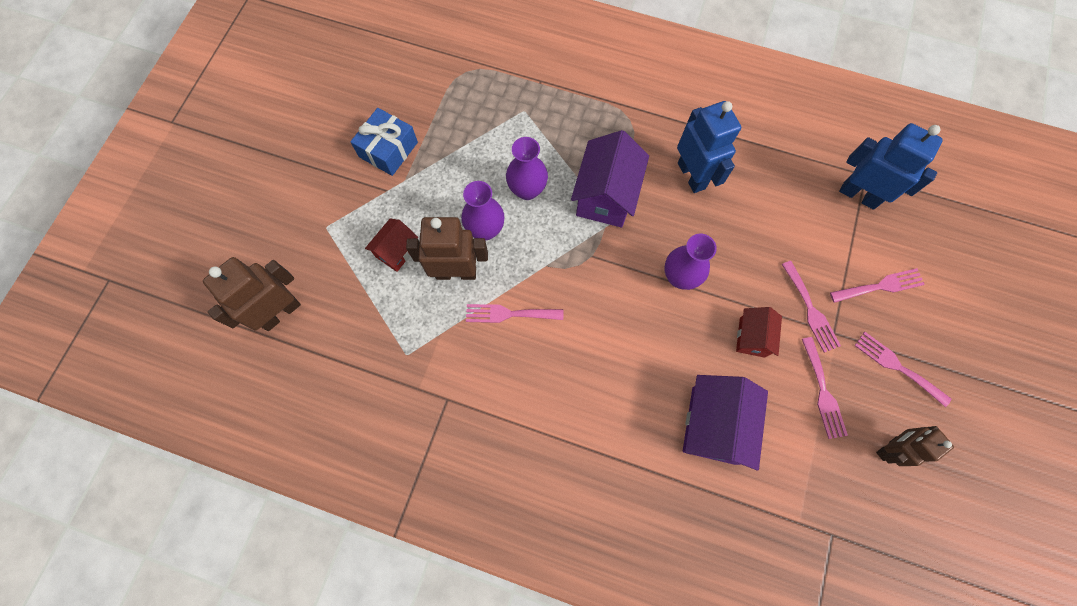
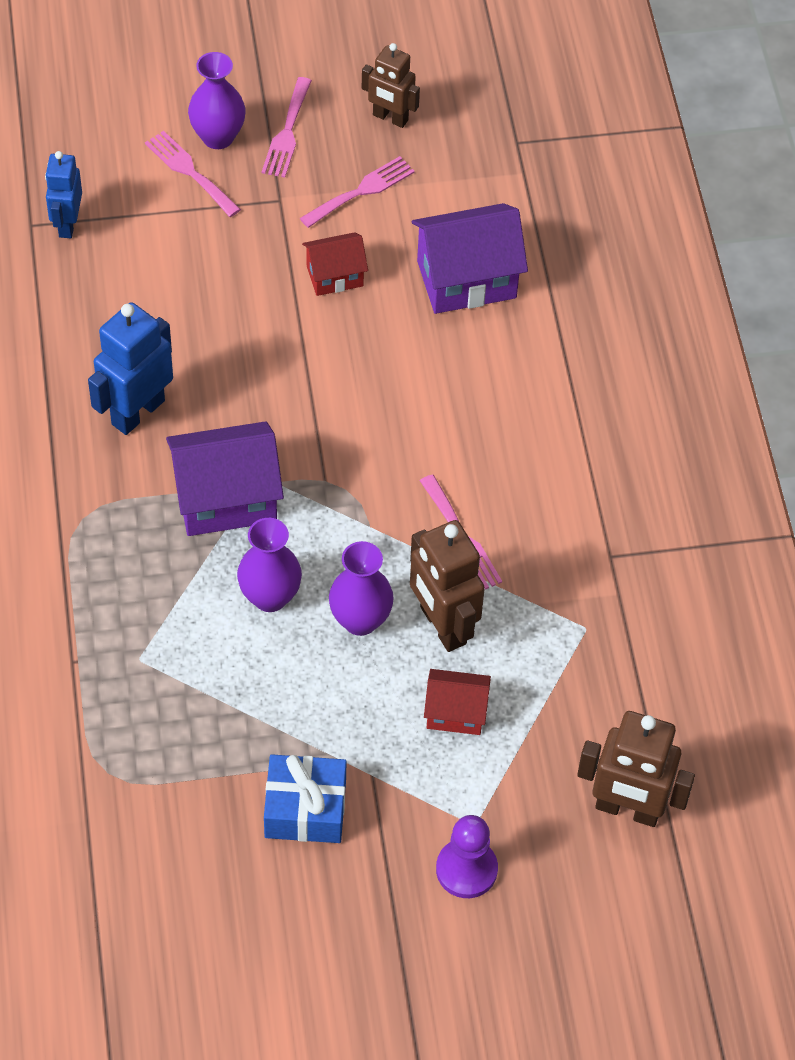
camera: 120 degrees left, 15 degrees down
(303, 210) = (466, 869): none -> purple pawn
(679, 277) = (298, 374): purple vase -> purple vase (218, 137)
(810, 310) = (263, 230): pink fork -> none
(858, 195) = (67, 224): blue robot -> blue robot, size x0.65

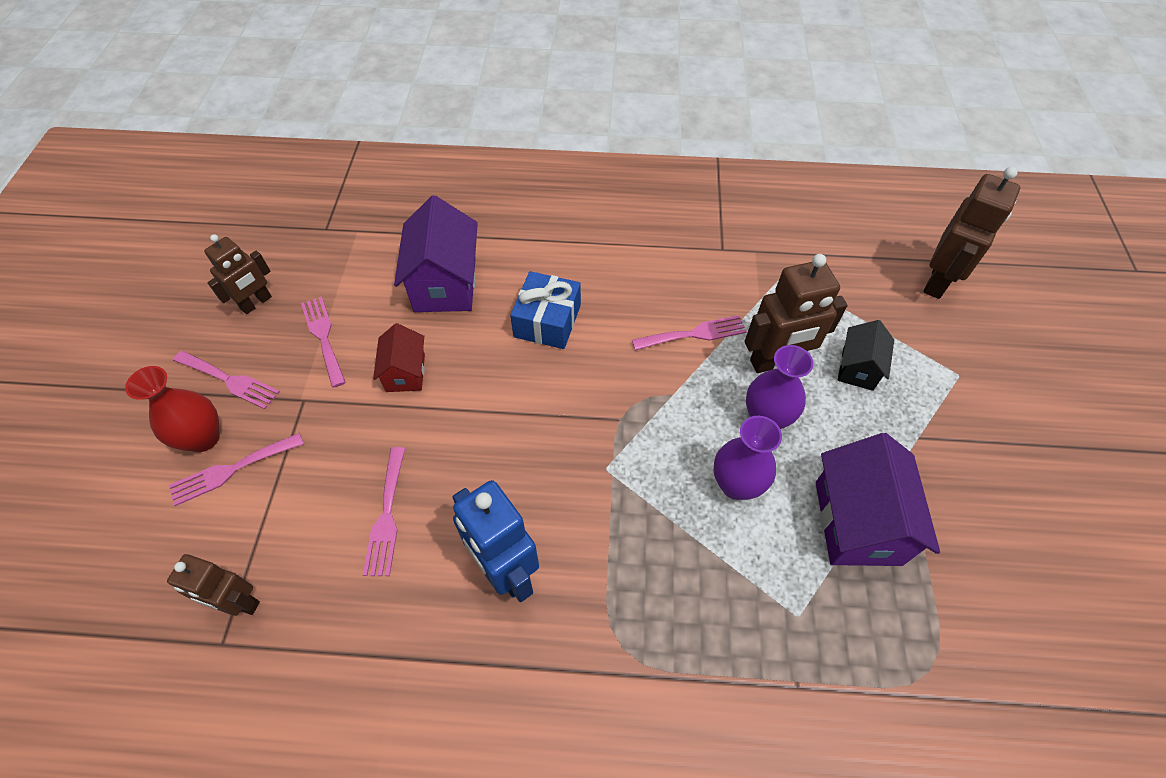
camera: 75 degrees left, 0 degrees up
(67, 224) = (239, 603): blue robot -> brown robot
(169, 306) = (386, 516): none -> pink fork
(218, 137) = (203, 438): purple vase -> red vase
(226, 499) = (624, 503): purple house -> purple house (857, 522)
(305, 809) = (956, 495): blue gift -> blue gift (547, 321)
(455, 713) = (858, 368): red house -> black house
(466, 869) = (1001, 388): purple pawn -> none

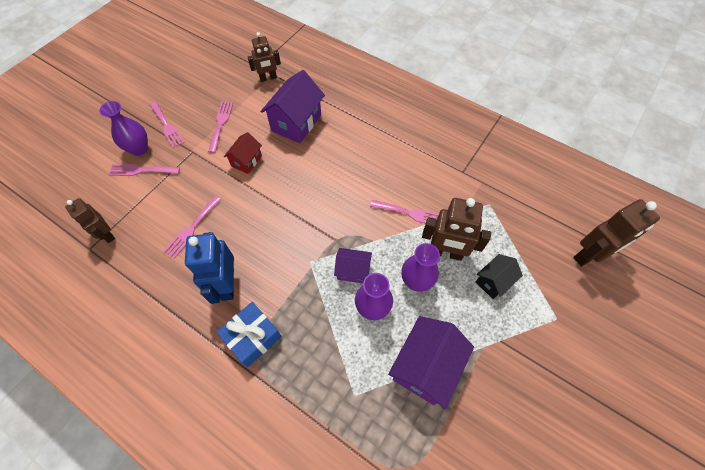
camera: 30 degrees right, 5 degrees up
(203, 438) = (139, 149): red vase -> purple vase
(256, 303) = (202, 92): brown robot -> brown robot (268, 78)
(547, 321) = (334, 167): blue gift -> blue gift (253, 337)
(674, 449) = (353, 271): none -> purple house

